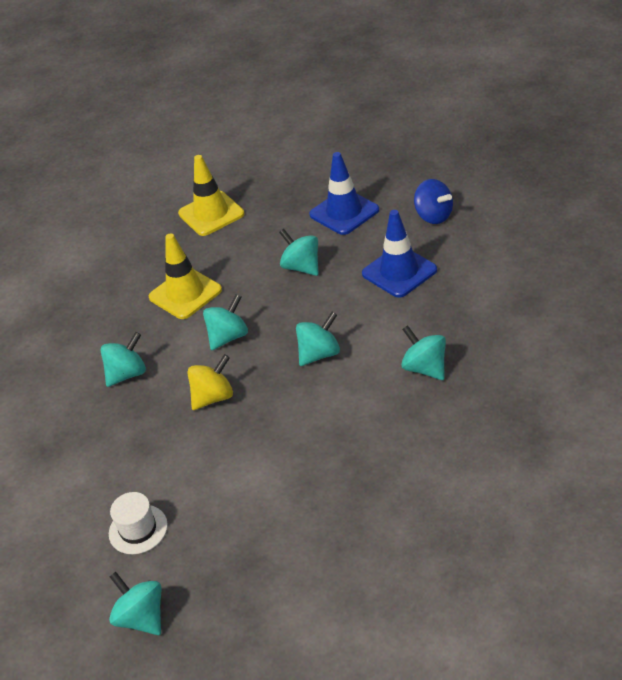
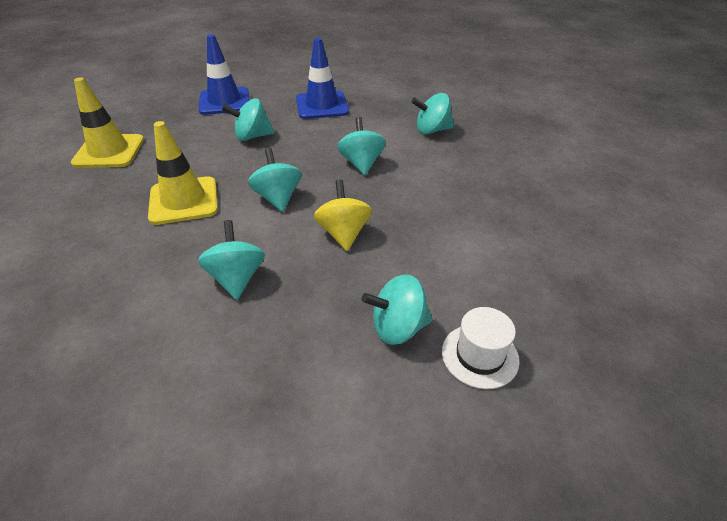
camera: 65 degrees left, 0 degrees up
(142, 618) = (620, 403): turquoise spinning top -> turquoise spinning top (398, 327)
(433, 216) = (288, 77): blue spinning top -> none

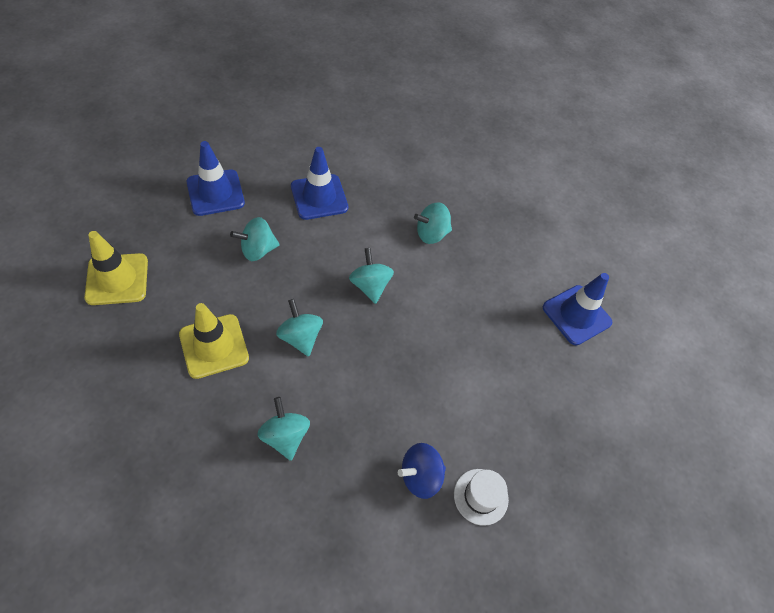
camera: 15 degrees left, 15 degrees up
(343, 233) = (365, 378): yellow spinning top -> none
(398, 327) = (420, 476): turquoise spinning top -> blue spinning top
(599, 193) = (576, 315): none -> blue traffic cone

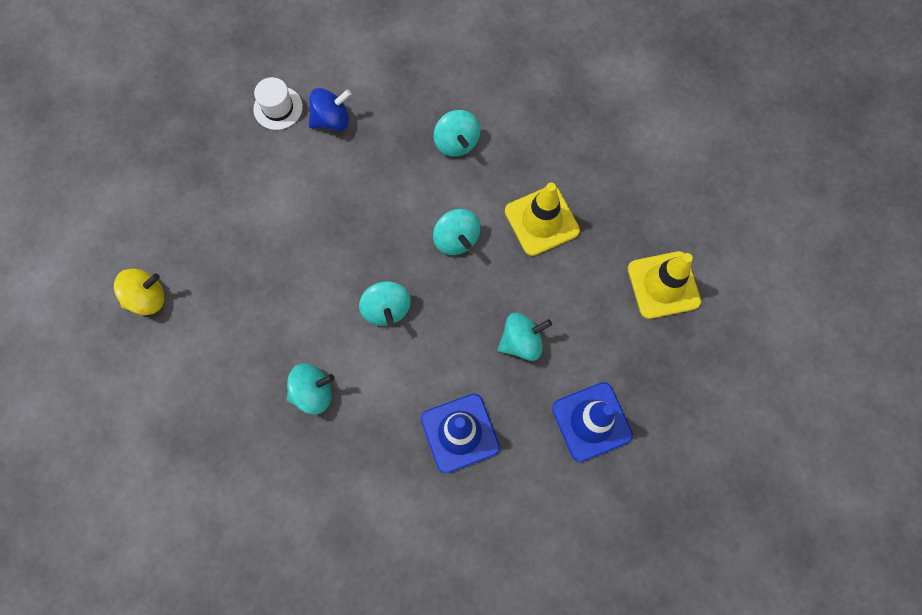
camera: 175 degrees left, 15 degrees up
(576, 315) = (147, 298): blue traffic cone -> yellow spinning top

